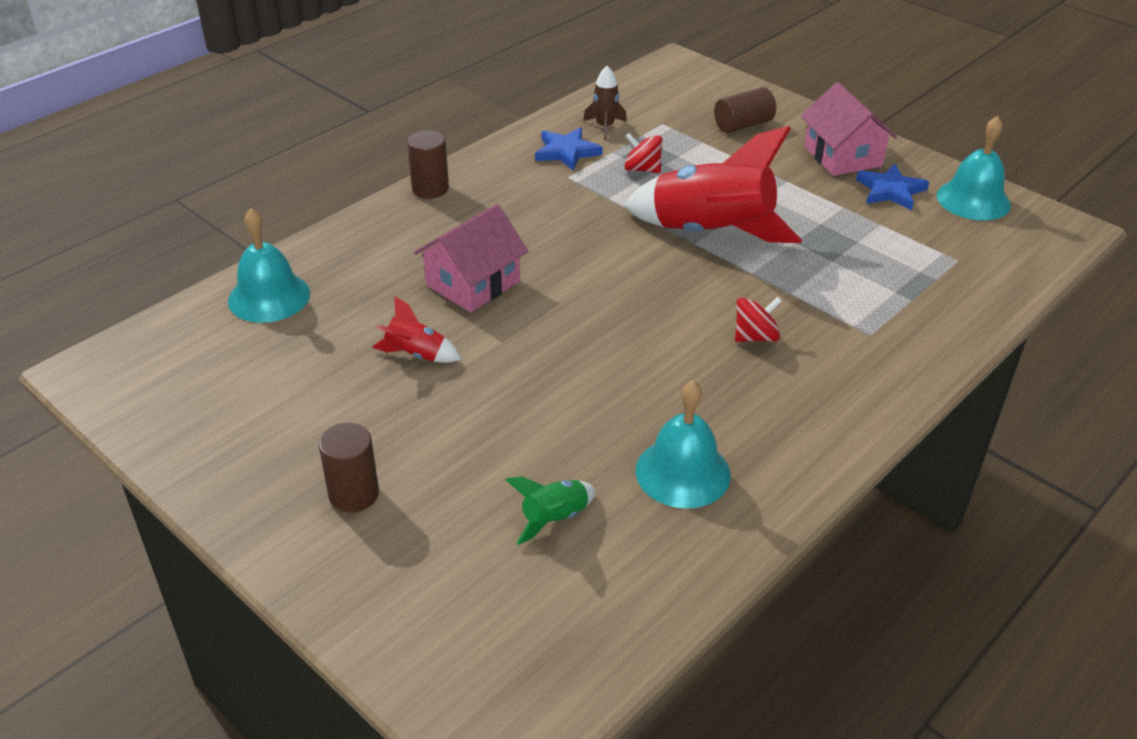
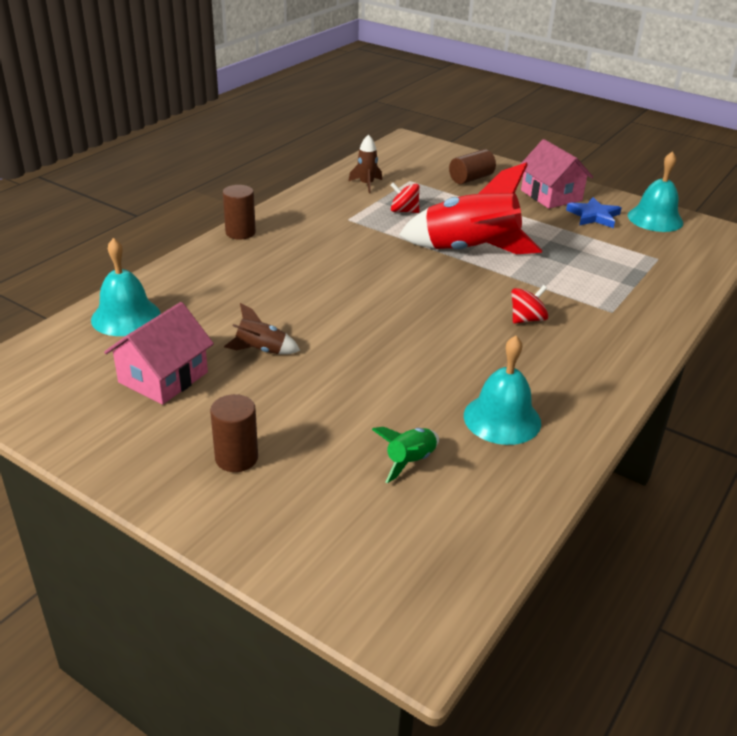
camera: 10 degrees left, 5 degrees down
(416, 354) = (261, 350): red rocket -> brown rocket
(473, 283) = (293, 296): pink house -> pink house (163, 377)
(566, 152) = (342, 202): blue star -> none

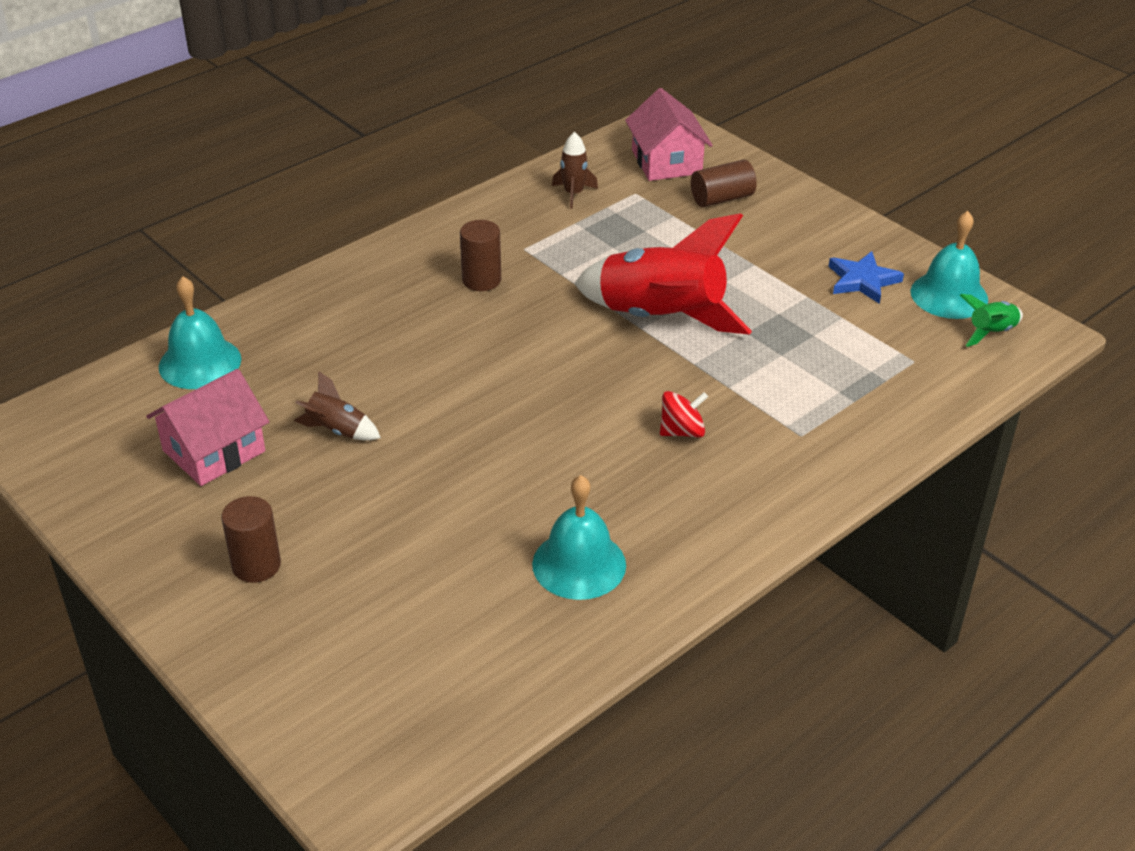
camera: 15 degrees right, 5 degrees up
(240, 232) = (378, 255): brown cylinder -> brown cylinder (481, 280)
(404, 211) = (603, 244): red spinning top -> none
(409, 461) = (445, 601): green rocket -> green rocket (990, 333)
(551, 195) = (820, 239): pink house -> pink house (666, 162)

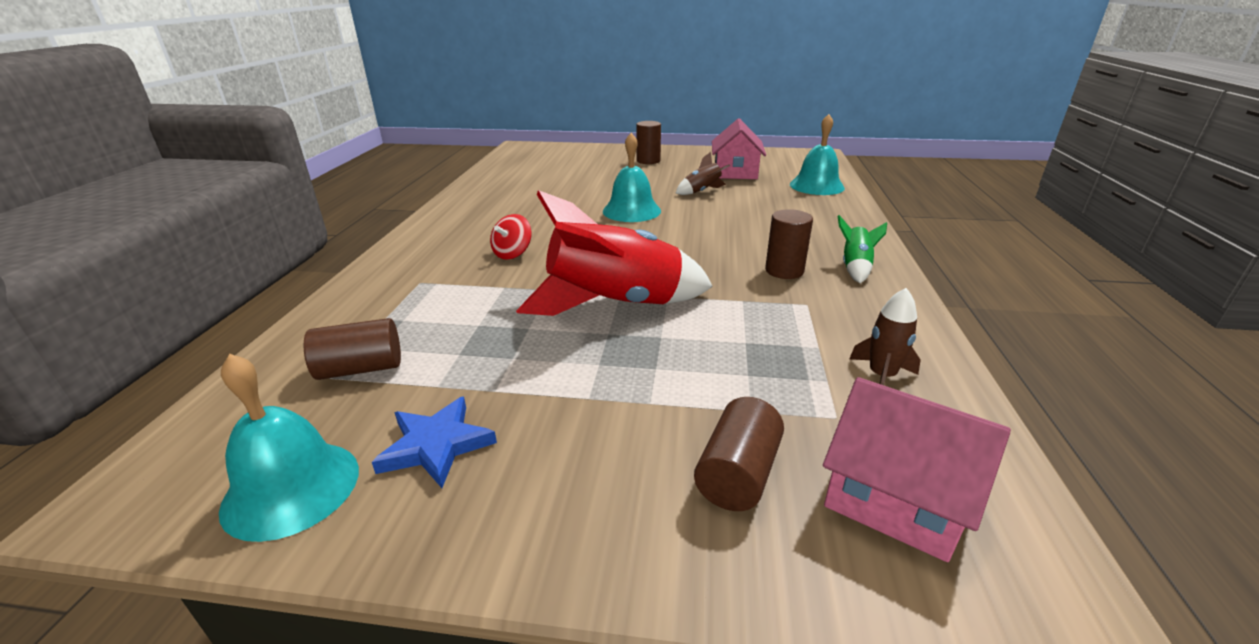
camera: 140 degrees right, 10 degrees down
(579, 564) = (510, 198): turquoise bell -> turquoise bell (631, 211)
(889, 356) = (361, 368): none -> brown cylinder
(990, 333) = (219, 457): green rocket -> green rocket (855, 267)

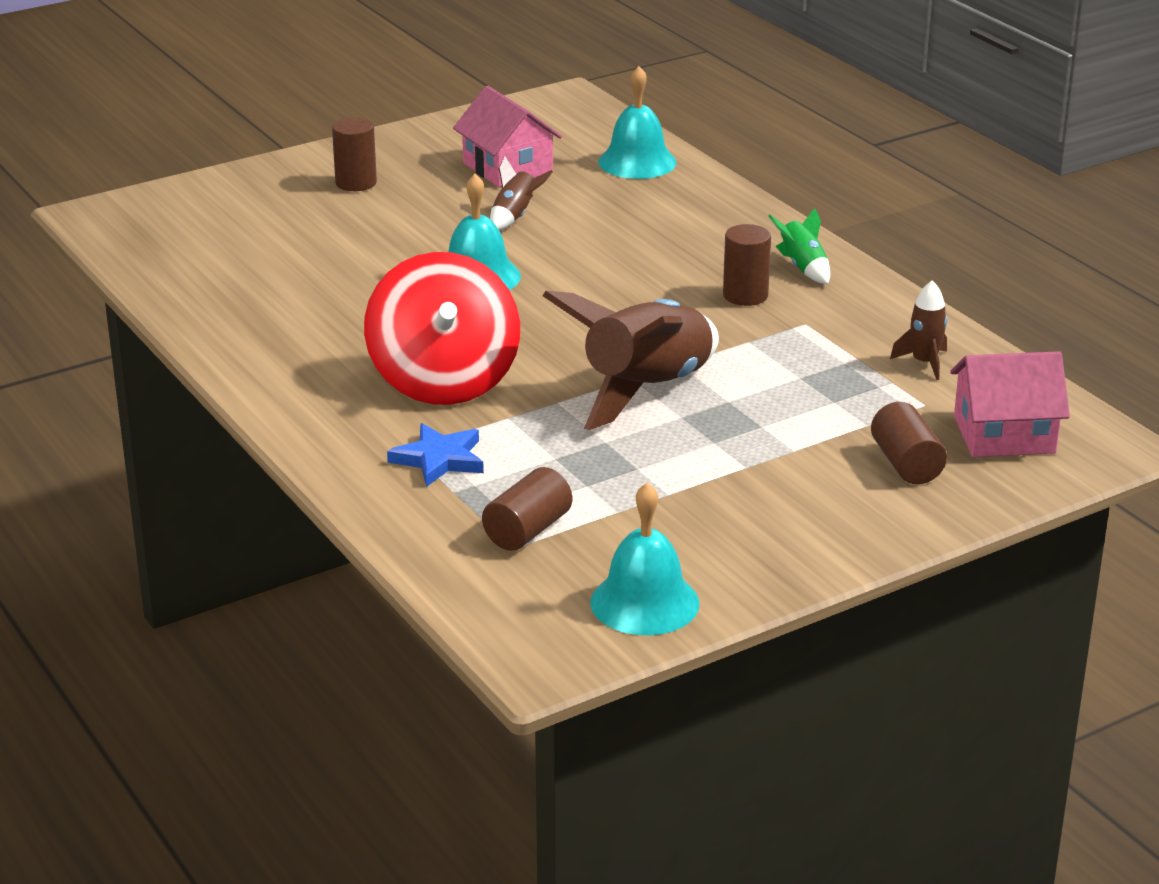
camera: 40 degrees left, 0 degrees up
(436, 445) = (693, 540): blue star -> blue star (439, 459)
(512, 253) = (444, 381): red spinning top -> red spinning top, size x2.40
(615, 305) = (646, 391): red rocket -> brown rocket

